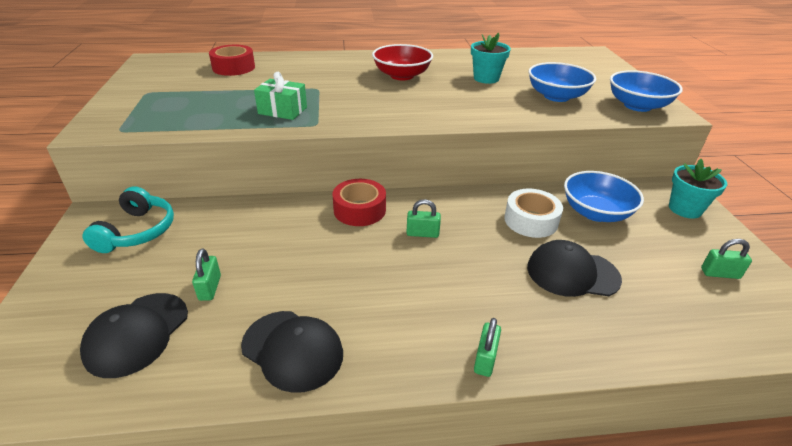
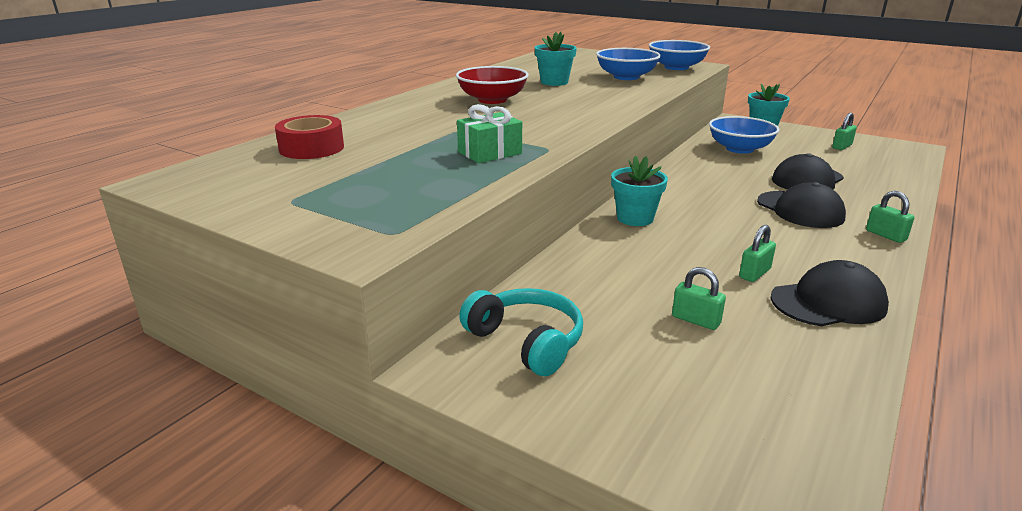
camera: 50 degrees left, 10 degrees down
(137, 334) = (744, 379): black cap -> black cap (800, 210)
(359, 210) = (635, 218): red tape -> turquoise flower pot
(422, 233) = (704, 207): green padlock -> green padlock (754, 273)
(531, 220) = (727, 168): white tape -> none

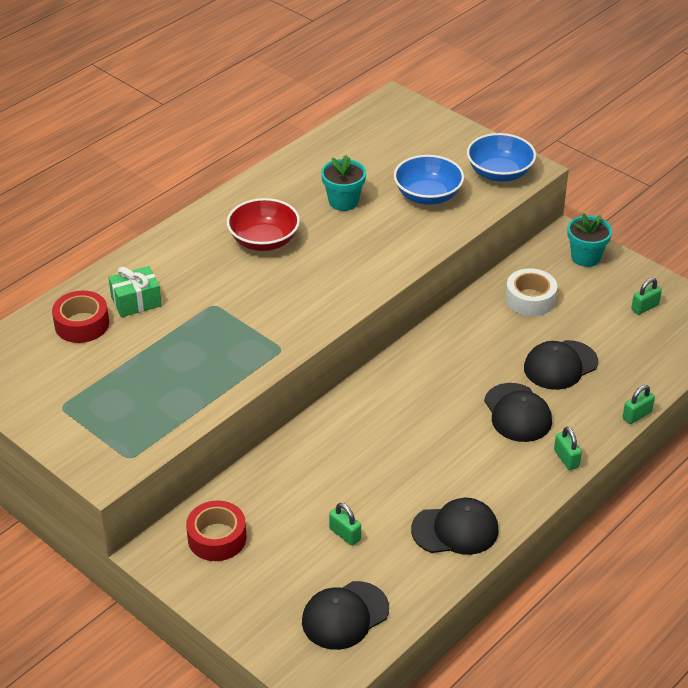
camera: 10 degrees right, 15 degrees up
(490, 153) = (228, 350): green gift -> green gift (136, 302)
(526, 341) = (217, 538): turquoise headphones -> red tape
(635, 218) = (360, 407): turquoise flower pot -> none
(739, 149) = (530, 299): blue bowl -> white tape
(754, 273) = (420, 491): green padlock -> green padlock (637, 415)
(765, 411) = (345, 615): none -> black cap

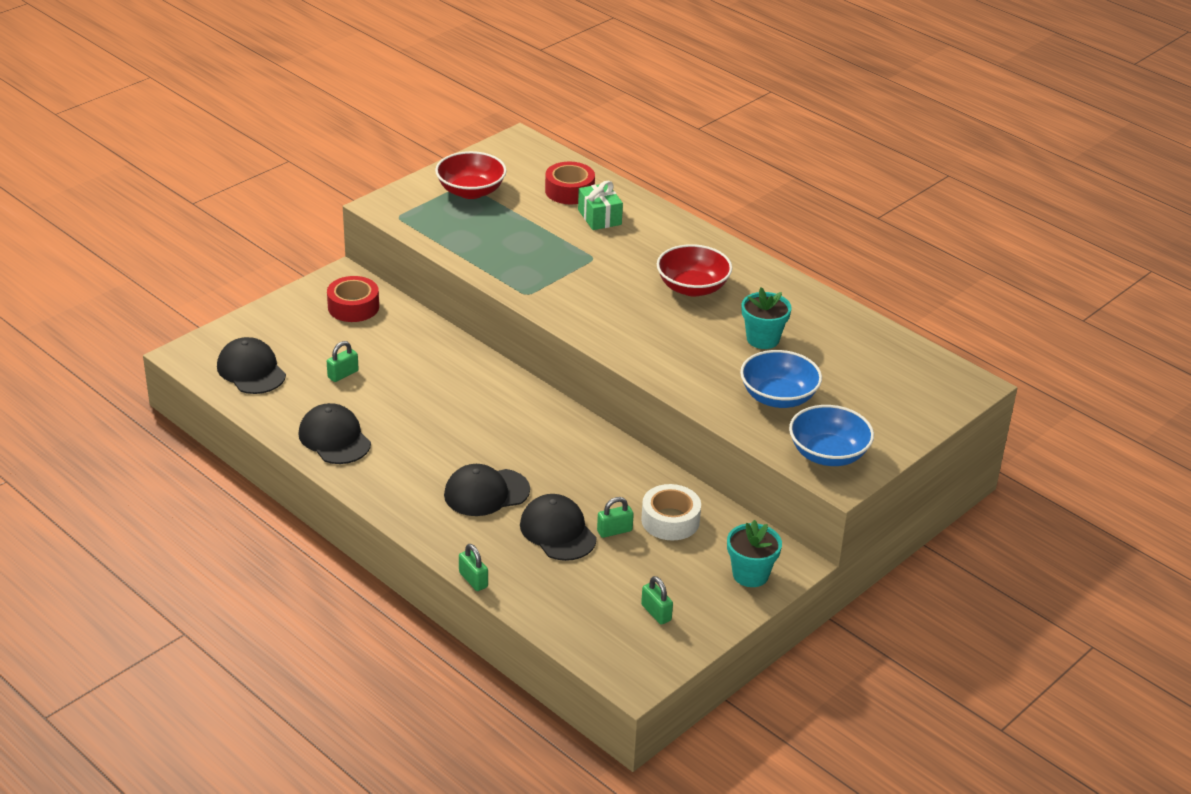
camera: 90 degrees right, 5 degrees down
(77, 400) = (471, 191): none -> red bowl
(455, 530) = (334, 438): black cap -> black cap turned 150 degrees clockwise
(566, 459) = (415, 519): green padlock -> green padlock (614, 531)

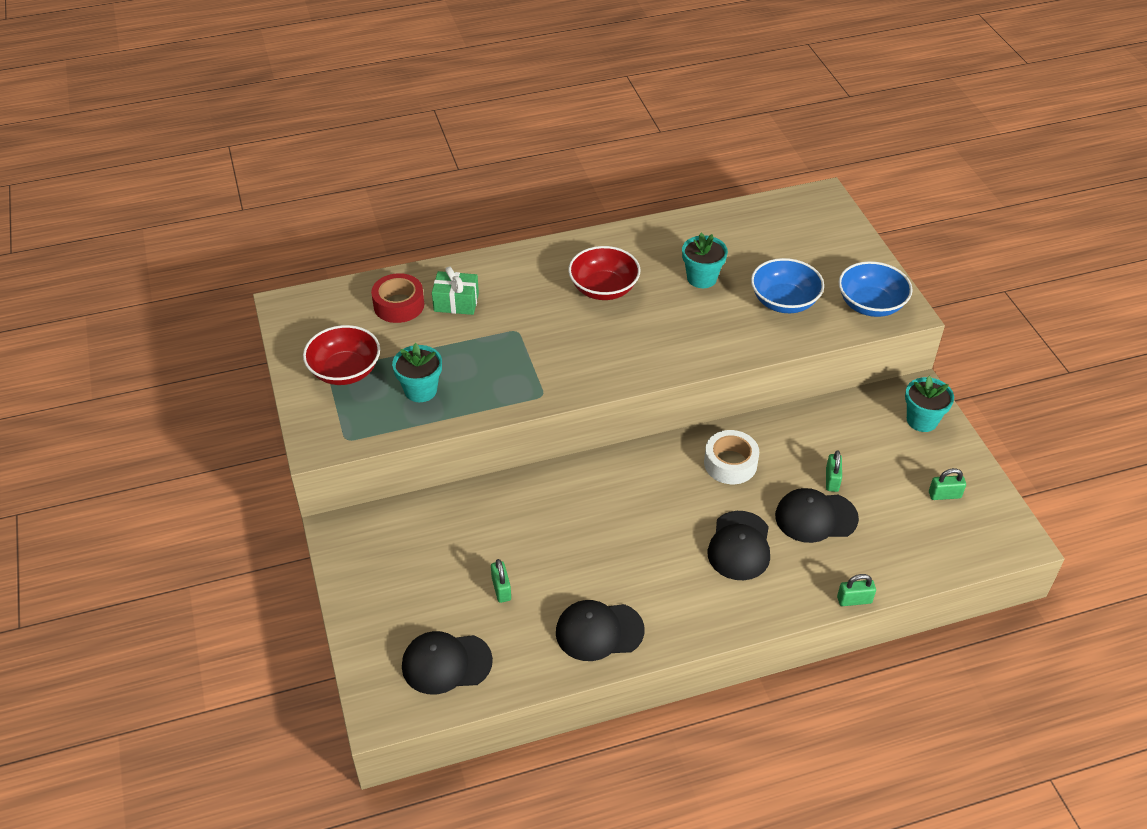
camera: 60 degrees left, 10 degrees up
(353, 307) = (395, 541): red tape -> none
(480, 233) = (420, 390): none -> turquoise flower pot
(670, 520) = (835, 440): white tape -> white tape (730, 463)

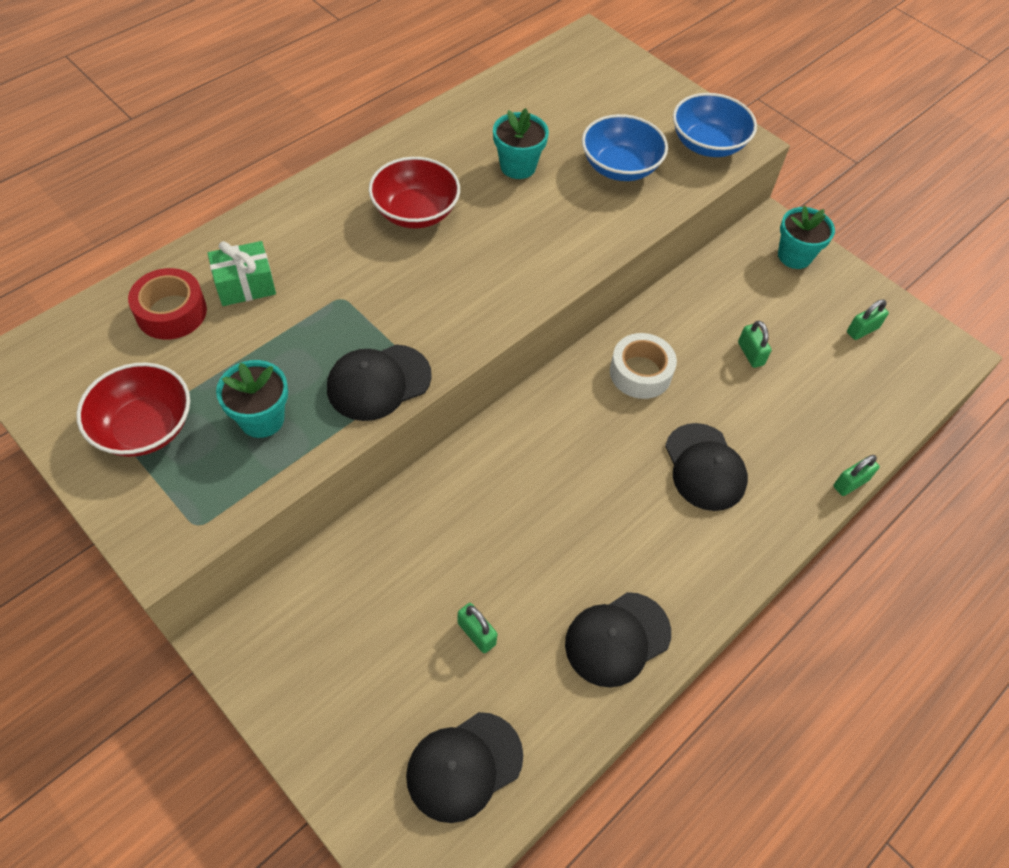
camera: 30 degrees left, 10 degrees up
(815, 517) = (759, 402): black cap -> black cap (378, 382)

